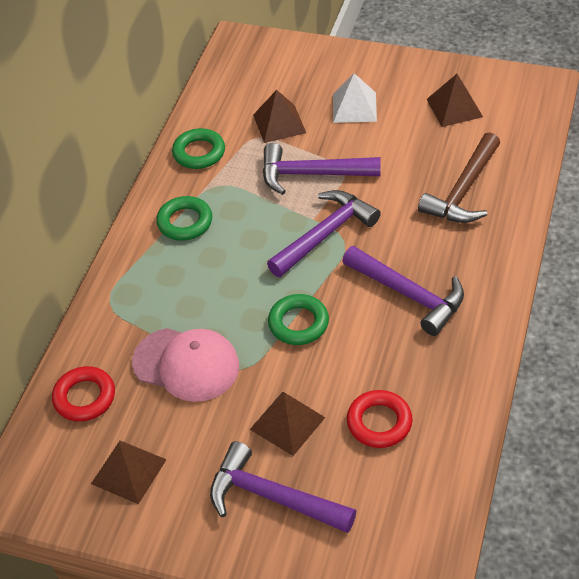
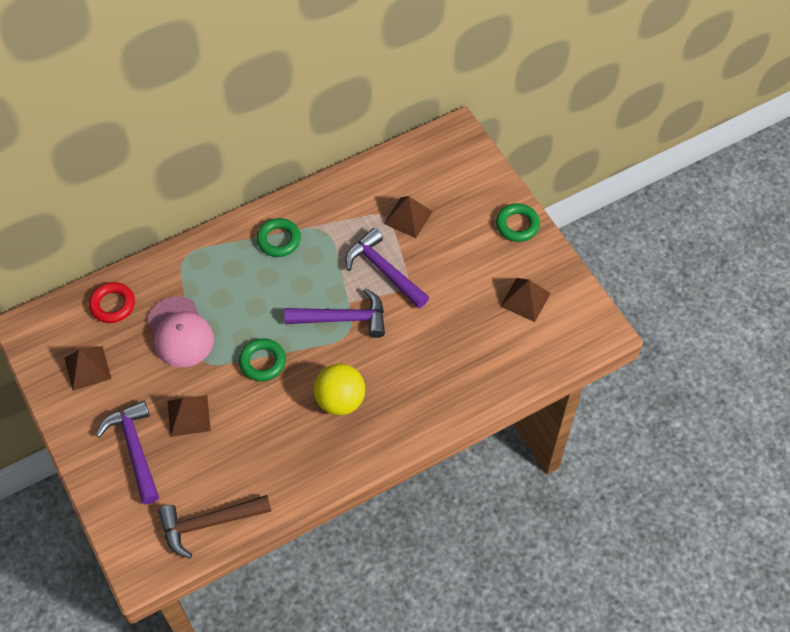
camera: 40 degrees right, 10 degrees up
(199, 153) = (339, 198): green ring -> green ring (517, 225)
(354, 107) = (466, 245): white pyramid -> none
(379, 422) = (232, 460): red ring -> none
(408, 295) = (340, 400): purple hammer -> yellow ball
(463, 190) = (456, 362): brown hammer -> brown hammer (209, 523)

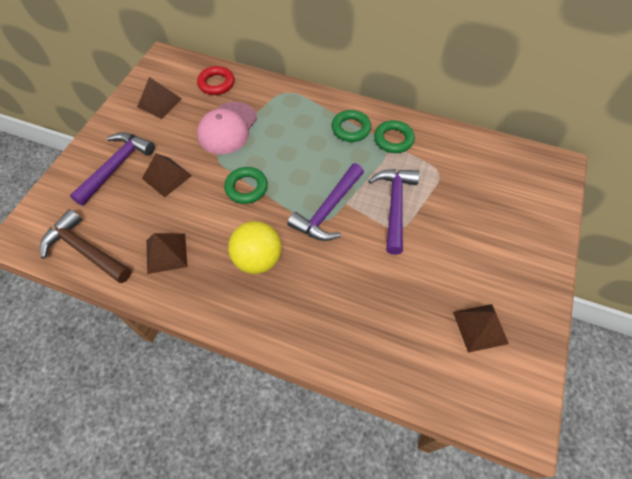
camera: 50 degrees right, 0 degrees up
(342, 319) = (328, 210): purple hammer -> purple hammer turned 75 degrees clockwise
(408, 217) = (455, 188): brown pyramid -> brown pyramid (166, 253)
(517, 225) = (537, 266): green ring -> green ring (393, 139)

